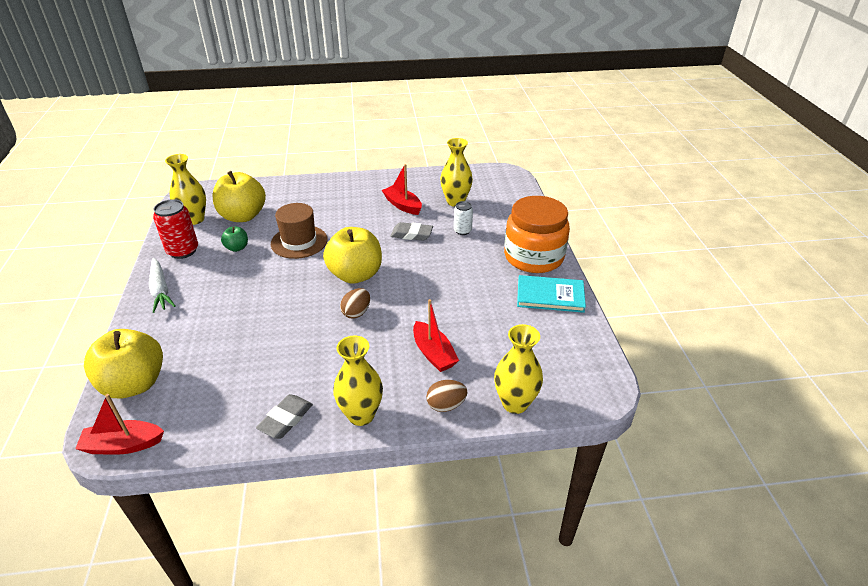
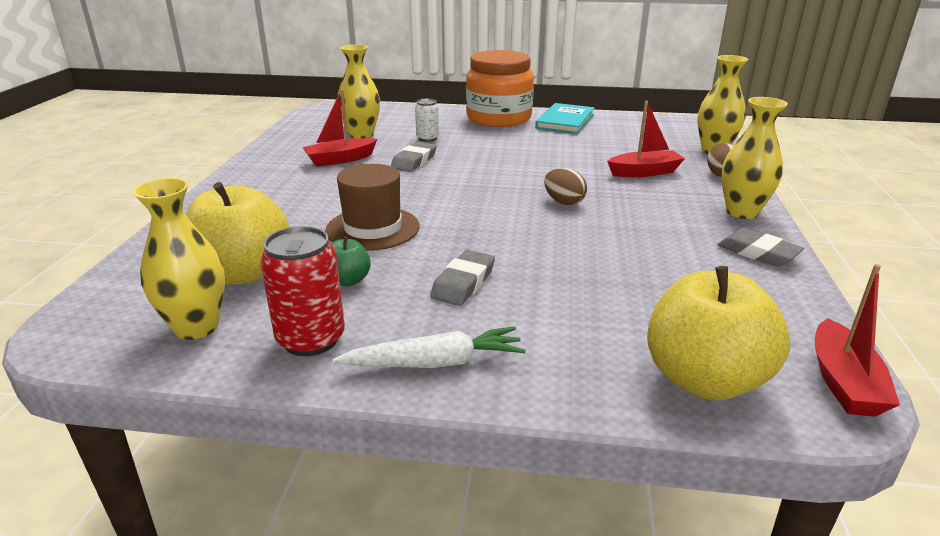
camera: 75 degrees left, 10 degrees down
(235, 286) = (463, 283): none -> grey eraser
(355, 275) = (483, 197): yellow apple -> none

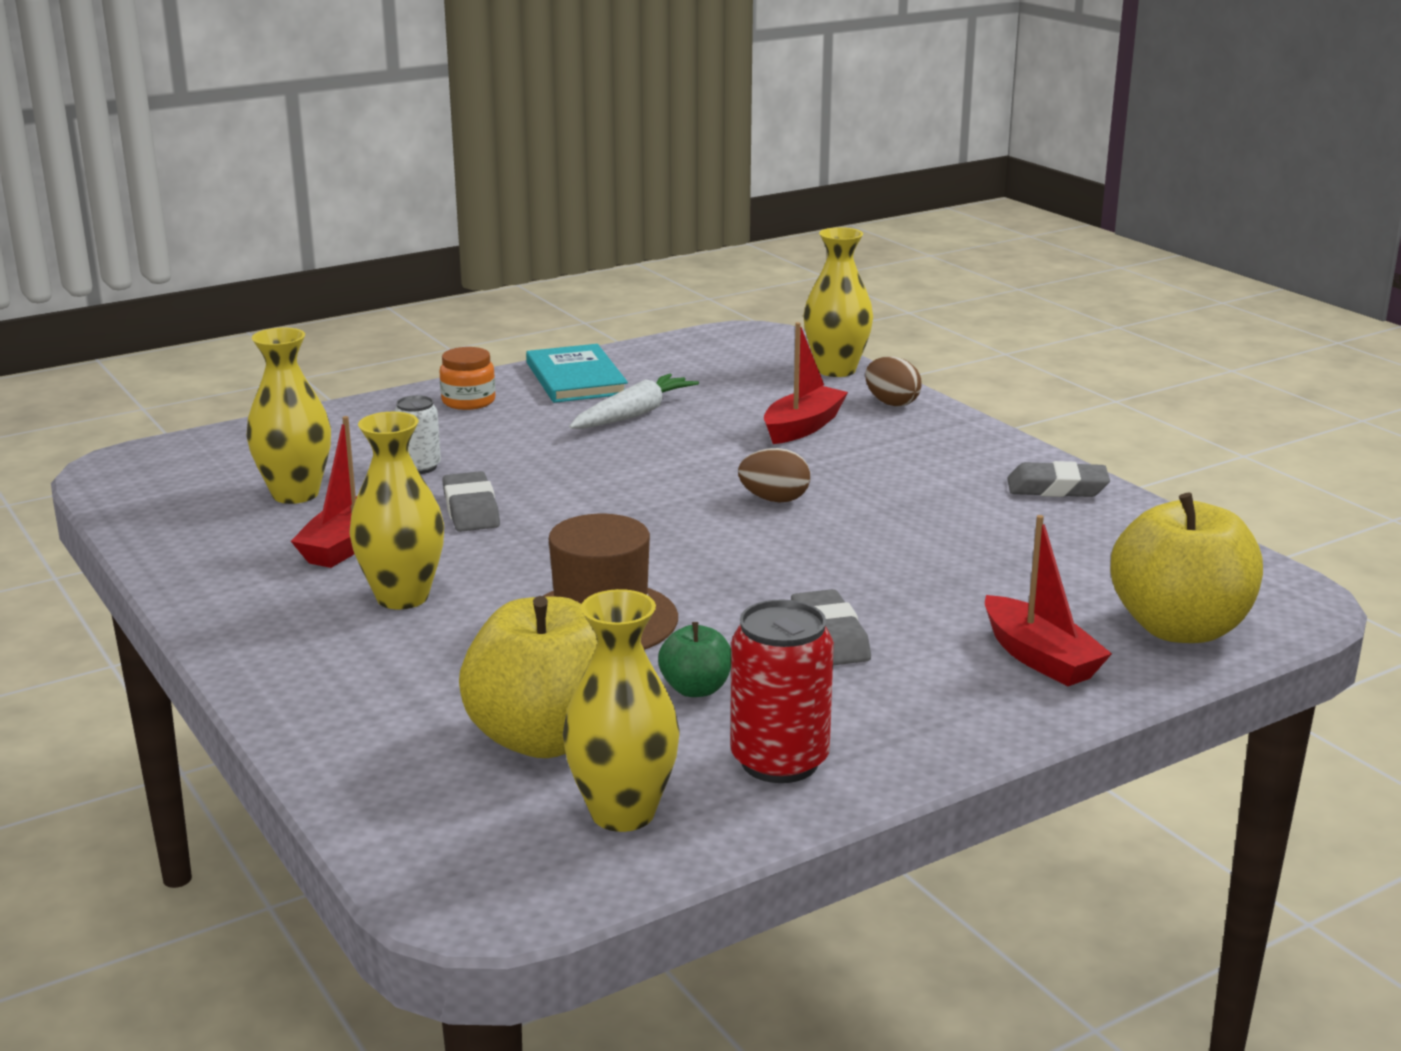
camera: 40 degrees left, 5 degrees down
(435, 363) = (943, 722): white carrot -> white carrot (633, 415)
(499, 118) = (468, 401): orange jar -> orange jar, size x0.44
(742, 212) = (979, 445): yellow vase -> yellow vase (402, 597)
(843, 382) = (1274, 583): red boat -> red boat (1040, 658)

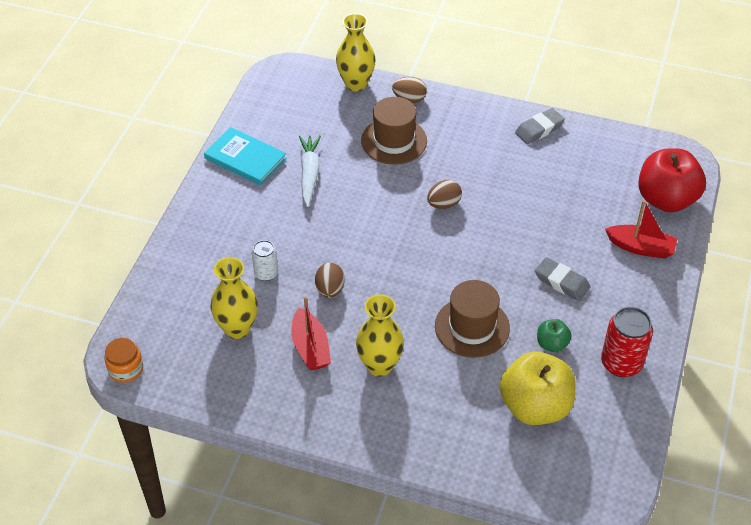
camera: 40 degrees left, 25 degrees up
(468, 401) = (219, 208): orange jar -> orange jar (126, 369)
(471, 509) = (330, 289): grey eraser -> brown egg
(623, 813) = (604, 425): yellow vase -> none
(803, 427) = (394, 141): red boat -> brown hat
(1179, 628) = (666, 199): yellow apple -> red apple

